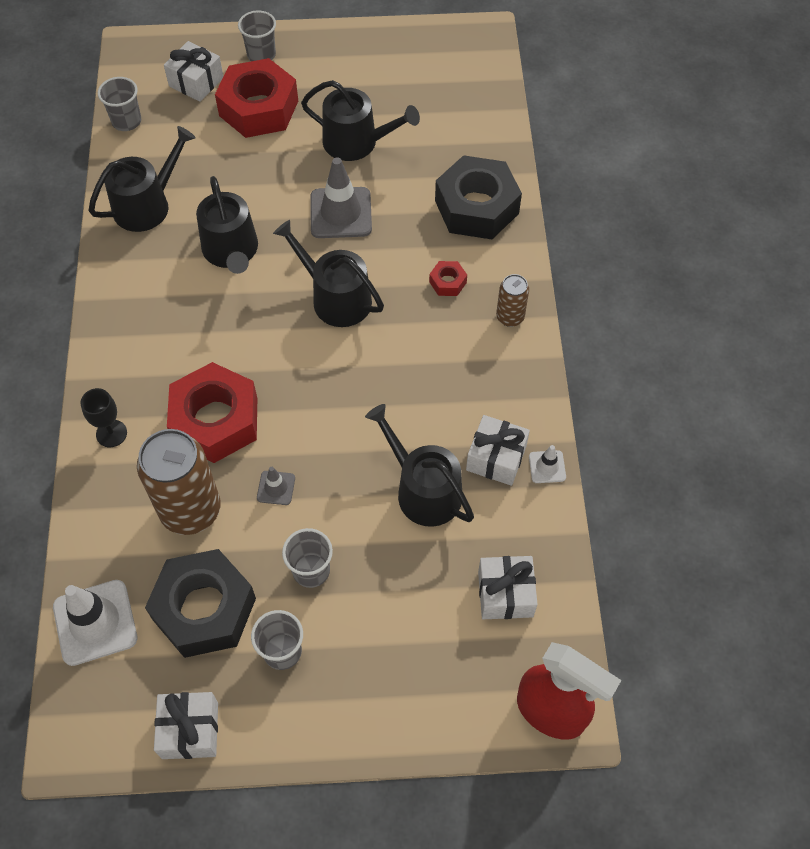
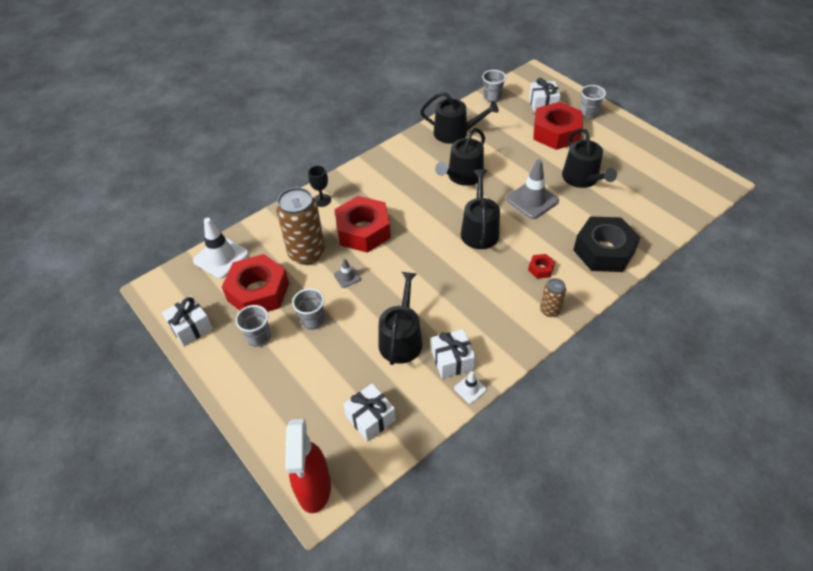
camera: 55 degrees right, 10 degrees down
(204, 609) = (258, 292): black nut -> red nut

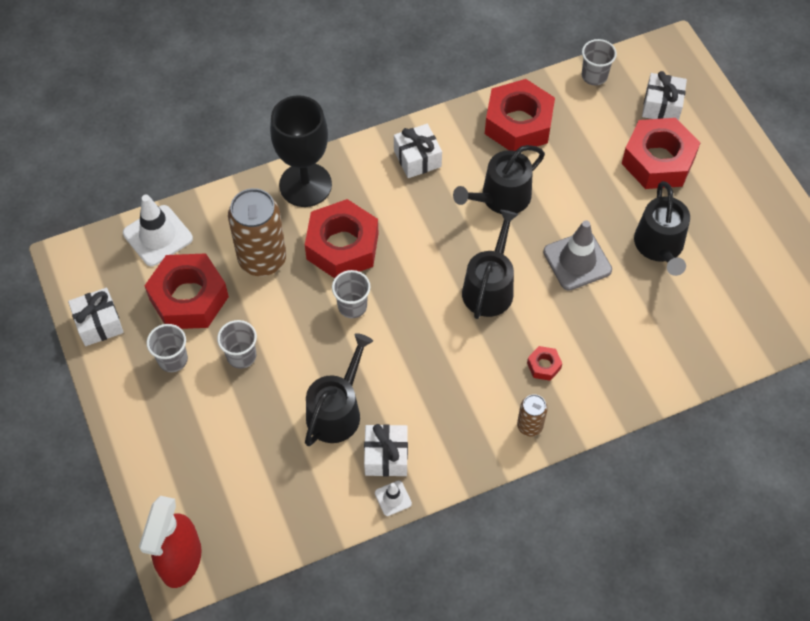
camera: 15 degrees right, 10 degrees up
(322, 200) = (305, 185): black goblet -> black goblet, size x2.17
(347, 277) = (300, 308): grey traffic cone -> none
(370, 418) = (268, 499): white gift -> white gift (417, 158)
(455, 133) = (518, 124): black watering can -> red nut
(588, 113) = (718, 140): grey cup -> grey cup (352, 306)
(604, 251) = (636, 363): black nut -> none

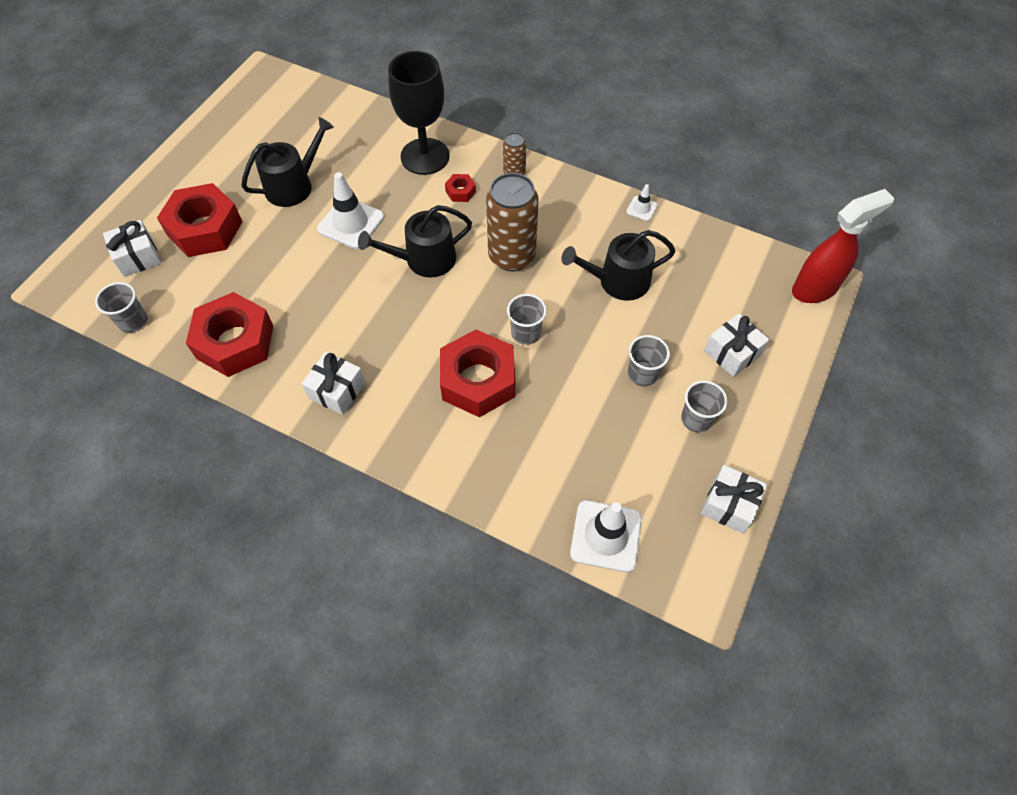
camera: 130 degrees left, 0 degrees up
(189, 298) = (636, 455): red nut -> none
(262, 259) = (546, 429): brown can -> brown can (512, 256)
(305, 185) = (441, 457): black goblet -> black goblet (425, 156)
(386, 456) = (618, 231): white gift -> white gift (732, 353)
(500, 198) = (330, 305): black watering can -> none
(577, 261) = (351, 223): grey traffic cone -> white traffic cone

